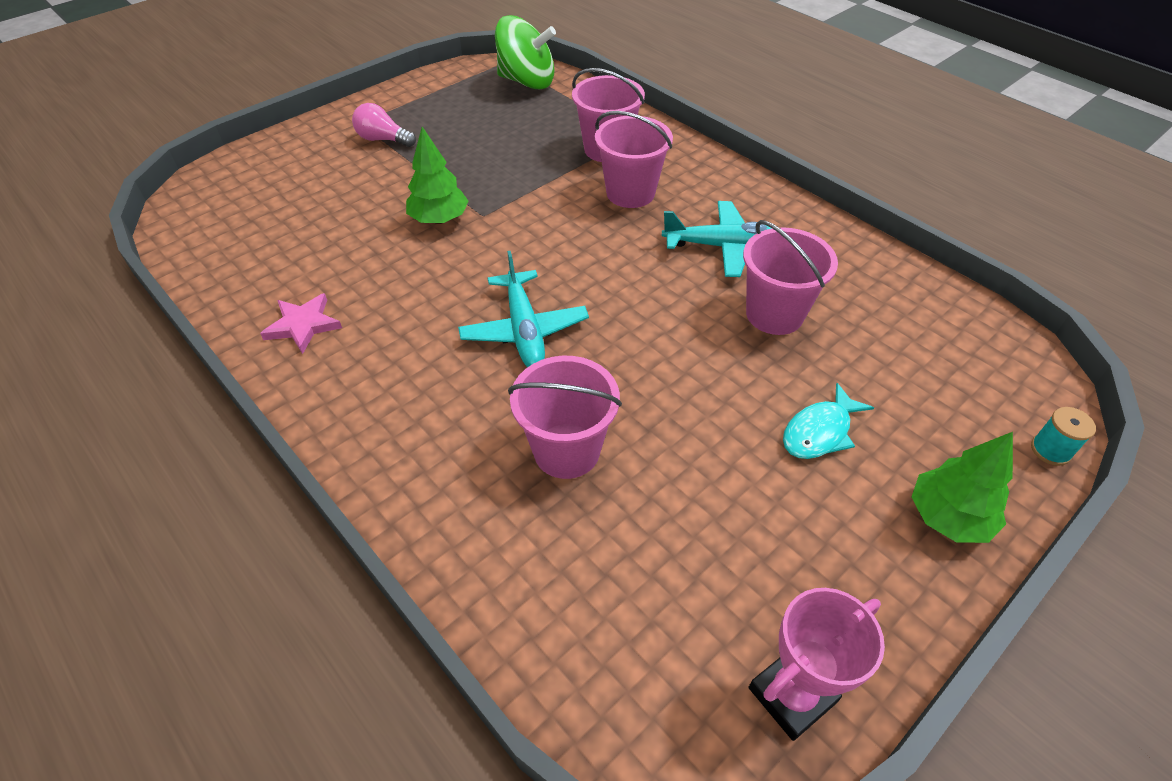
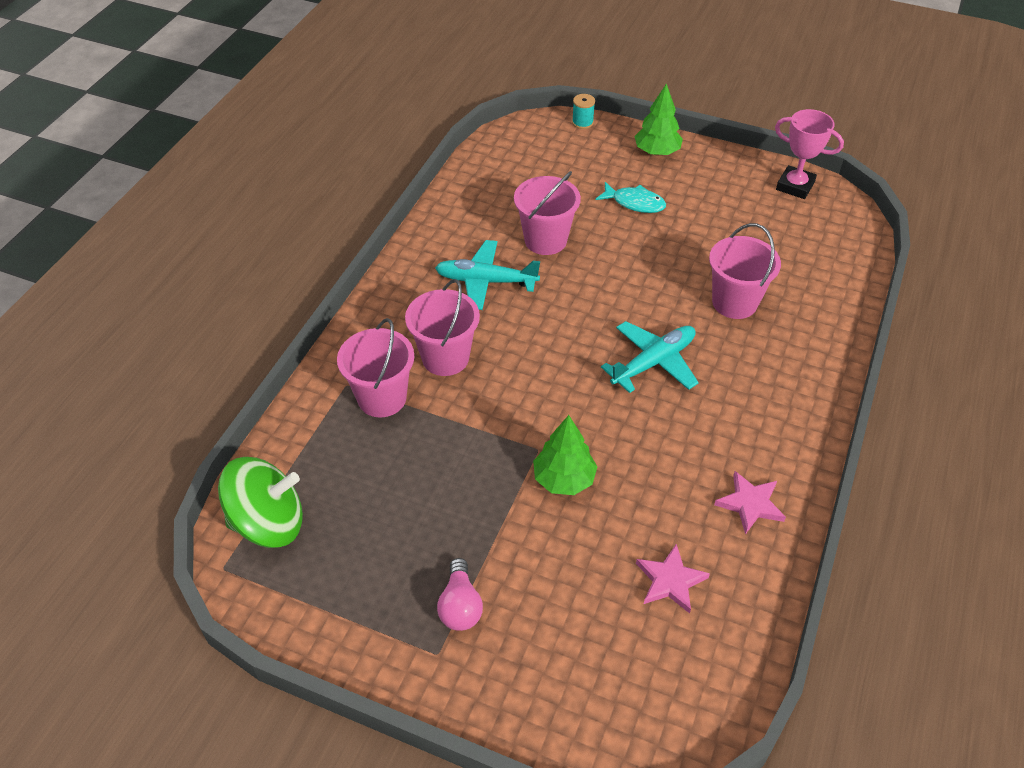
camera: 115 degrees left, 0 degrees up
(291, 243) = (670, 581): none -> pink star
(527, 81) = (268, 522): green spinning top -> green spinning top turned 90 degrees clockwise
(724, 246) = (486, 281): turquoise plane -> turquoise plane turned 60 degrees counterclockwise

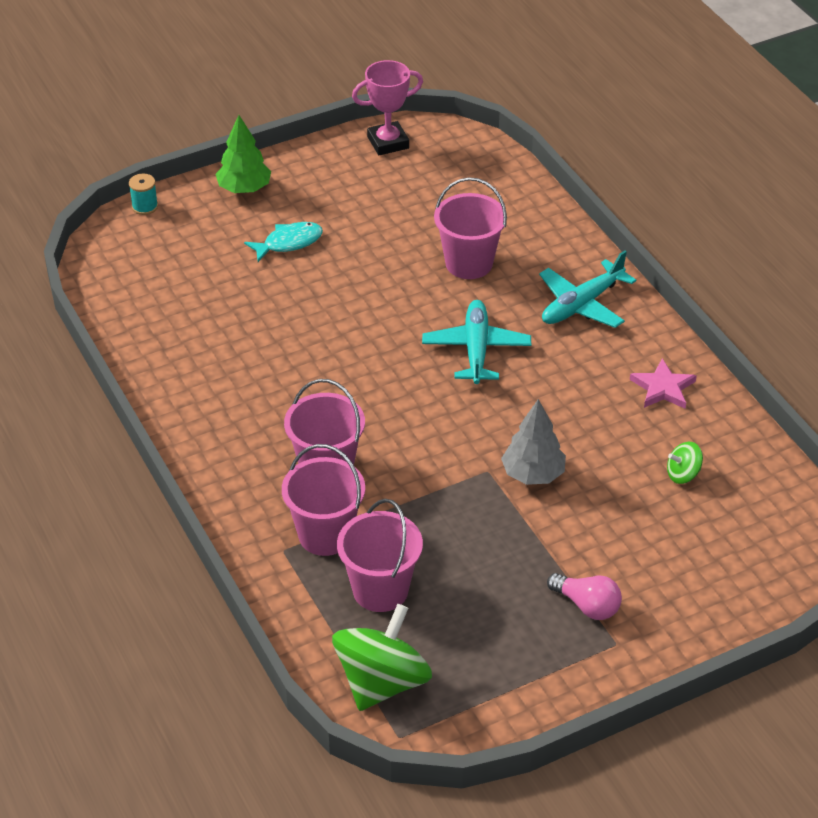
camera: 50 degrees left, 5 degrees down
(486, 281) = (267, 391): turquoise plane -> turquoise plane (582, 304)
(545, 240) = (264, 324): pink bucket -> pink bucket (380, 590)
(564, 479) = (533, 474): green tree -> grey tree
(670, 581) = (683, 474): pink star -> green spinning top

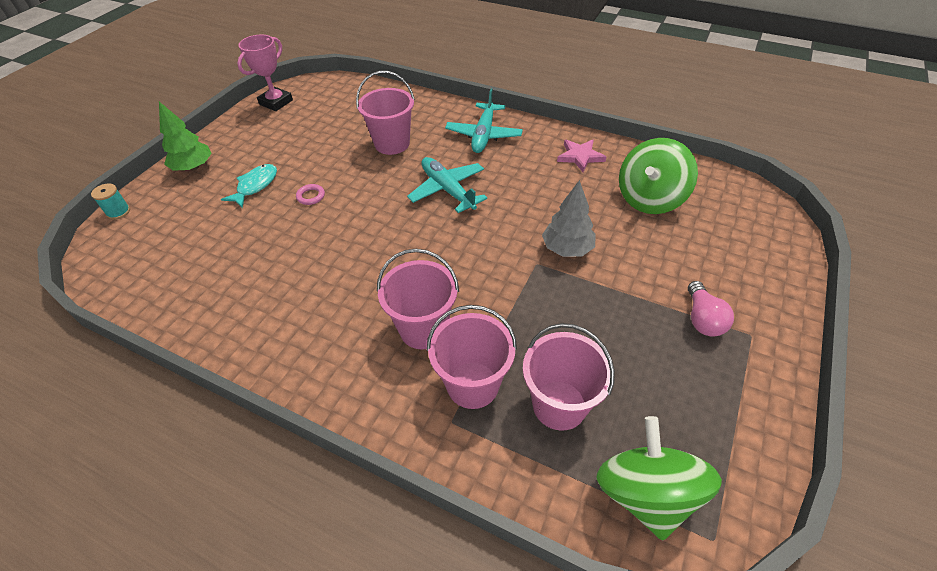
camera: 35 degrees left, 5 degrees up
(333, 283) = (311, 196): none -> pink ring
(587, 605) = (702, 319): pink light bulb -> pink light bulb turned 90 degrees clockwise
(683, 474) = (649, 198): green spinning top -> green spinning top, size x2.18

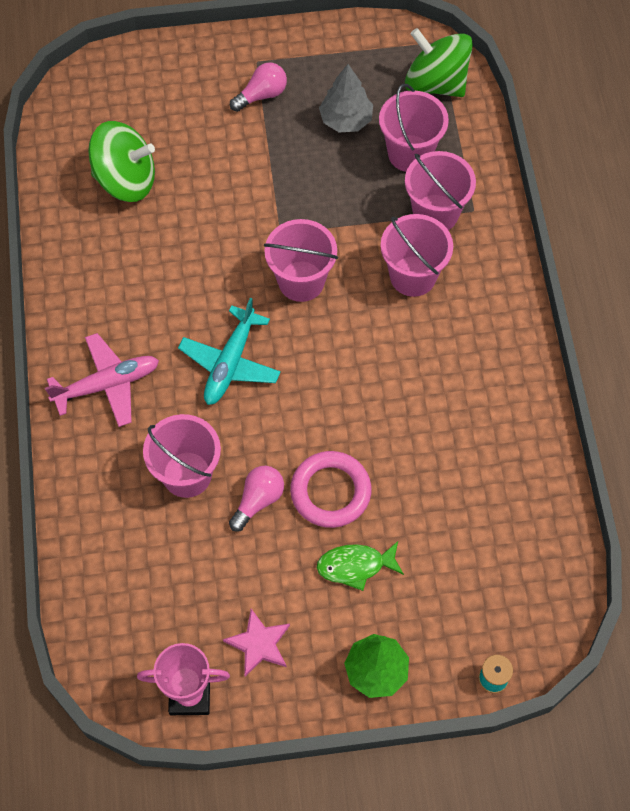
camera: 125 degrees left, 15 degrees up
(255, 186) = (355, 566): turquoise fish -> green fish
(311, 196) = (330, 492): pink ring -> pink ring, size x2.19
(343, 164) = (258, 500): none -> pink light bulb
(480, 255) = (301, 281): none -> pink bucket
(484, 135) = (107, 384): turquoise plane -> pink plane
(567, 248) = (245, 217): grey tree -> grey tree (346, 120)
(580, 157) = (90, 267): pink star -> pink star (259, 644)
(645, 493) = (436, 83): green spinning top -> green spinning top turned 75 degrees clockwise

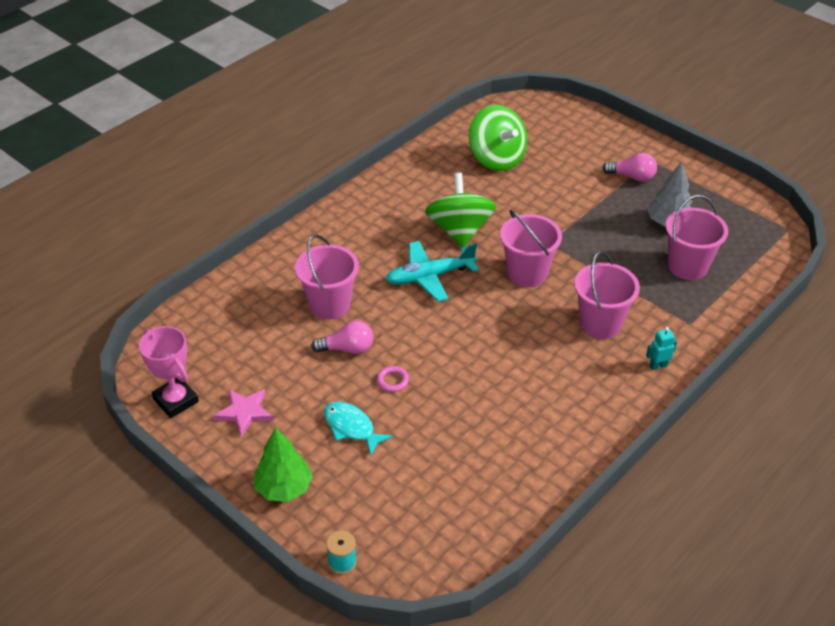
camera: 50 degrees right, 20 degrees down
(107, 384) = (351, 233): pink plane -> none
(330, 492) = (392, 380): pink ring -> pink ring, size x0.46
(355, 566) = (351, 427): green fish -> turquoise fish
(435, 213) = (661, 306): pink bucket -> none
(436, 83) = (757, 246): green spinning top -> green spinning top (459, 230)
(496, 275) = (658, 366): none -> turquoise robot

